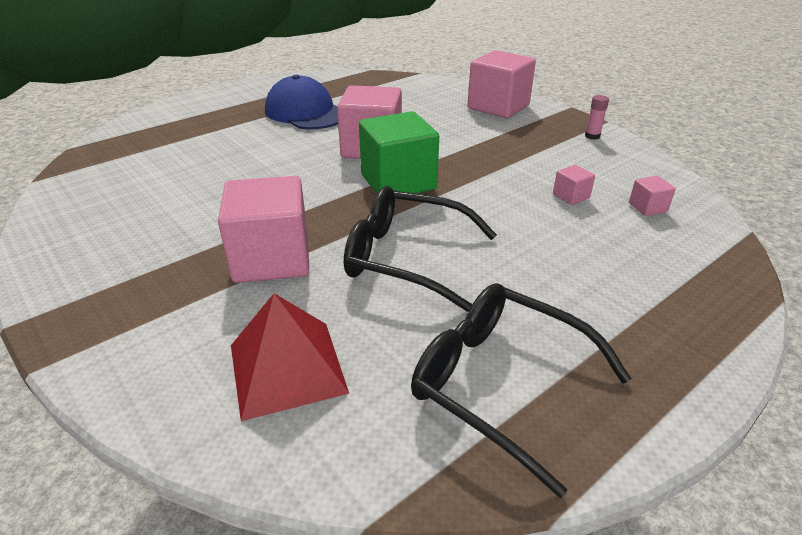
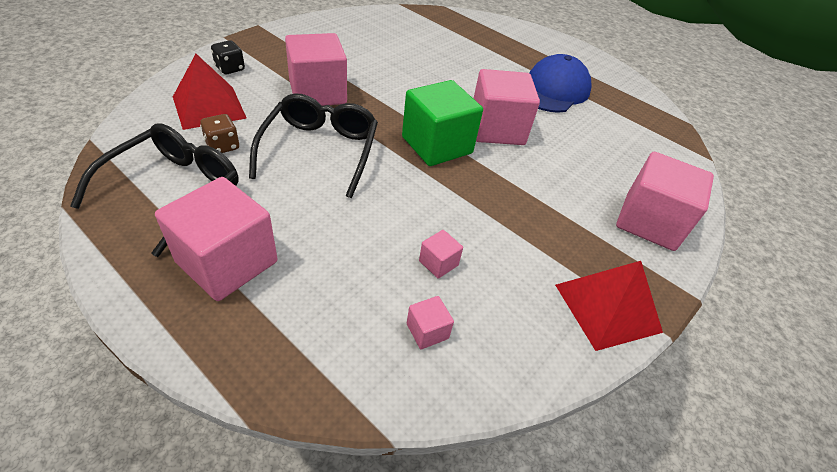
camera: 75 degrees right, 10 degrees up
(165, 352) = (230, 69): none -> black dice
(395, 343) = (223, 146): none -> brown dice
(592, 136) = (607, 308): pink glue stick -> red pyramid
(613, 322) = (227, 262): none -> pink cube

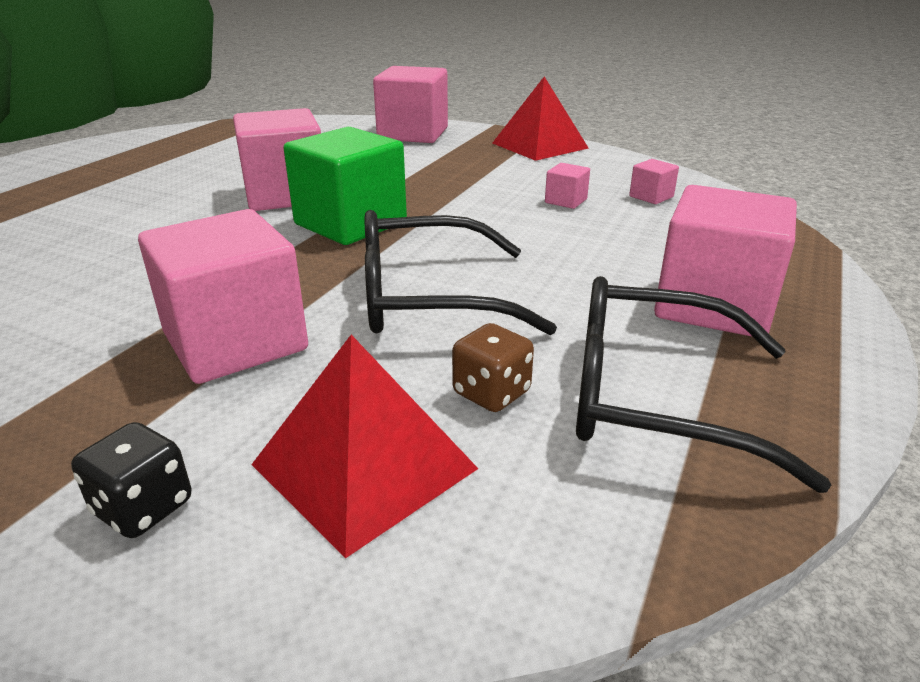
camera: 100 degrees left, 15 degrees down
(553, 90) = (159, 172): blue cap -> none

